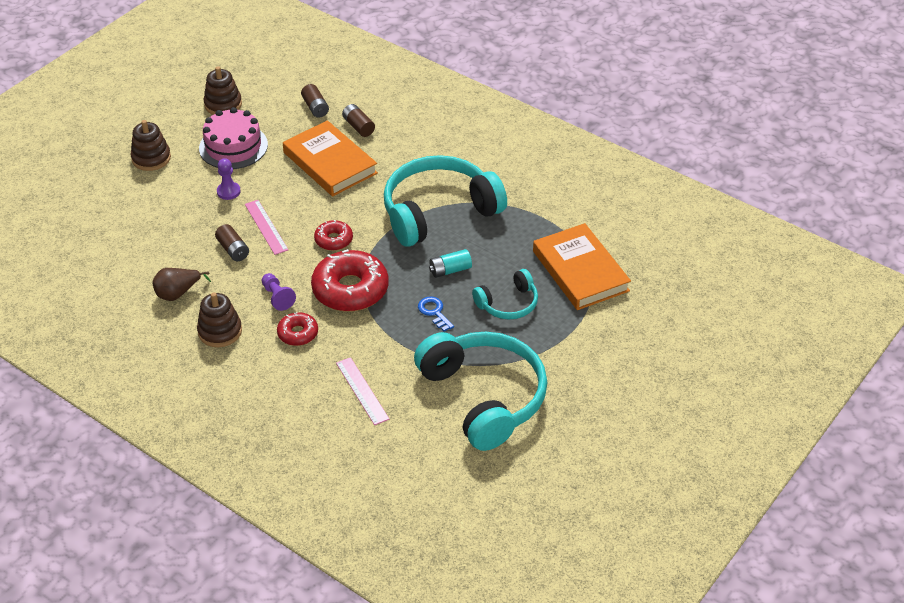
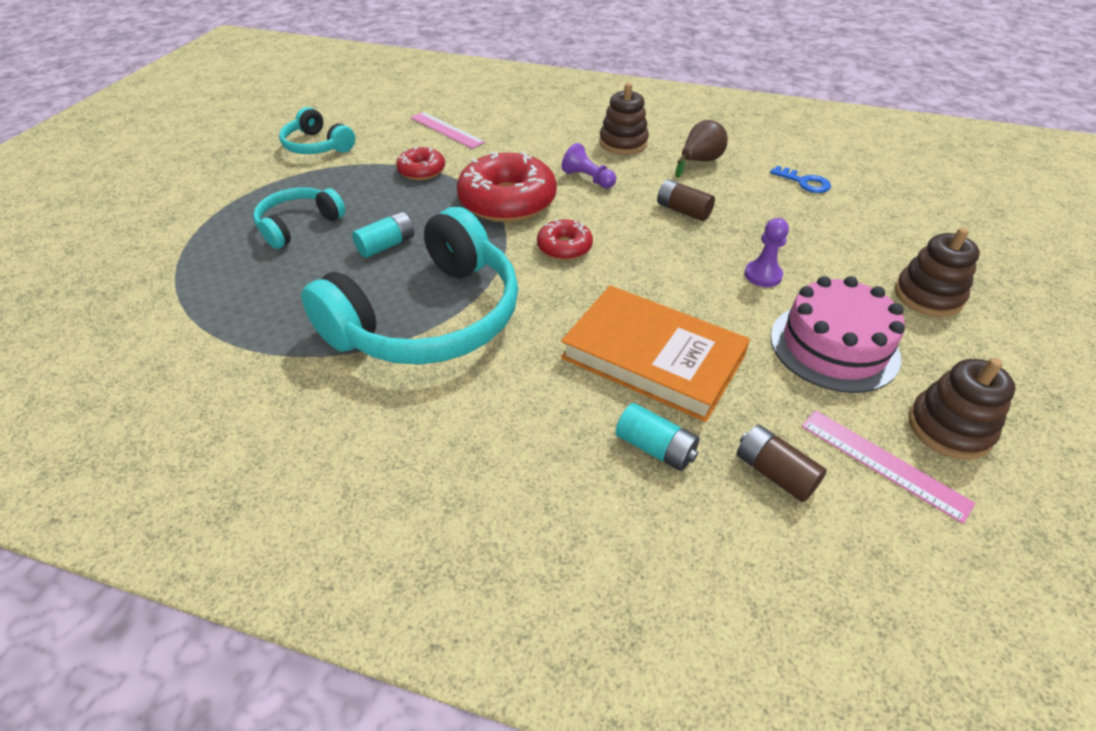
camera: 160 degrees right, 0 degrees up
(266, 227) = (667, 243): pink ruler -> pink ruler (883, 463)
(298, 333) = (540, 155): red donut -> red donut (421, 171)
(358, 127) = (655, 448): brown battery -> turquoise battery
(434, 312) = (393, 200): blue key -> blue key (804, 182)
(484, 397) = (317, 146): turquoise headphones -> turquoise headphones, size x0.50
(580, 271) = (191, 282): orange book -> none

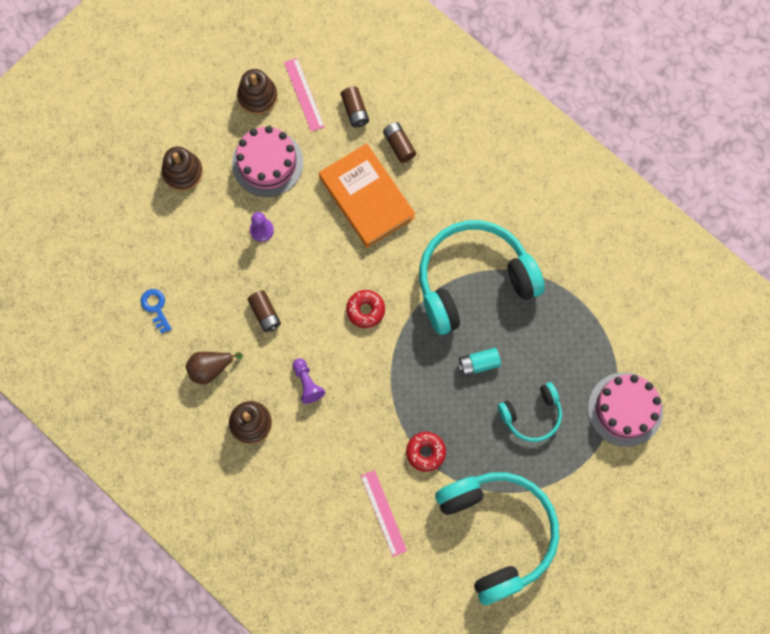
camera: 155 degrees left, 30 degrees up
(163, 262) = (625, 409): none -> pink cake
(317, 146) = (497, 533): turquoise headphones -> turquoise headphones, size x1.99
(507, 201) = (379, 380): red donut -> none
(655, 448) = (399, 145): turquoise battery -> brown battery

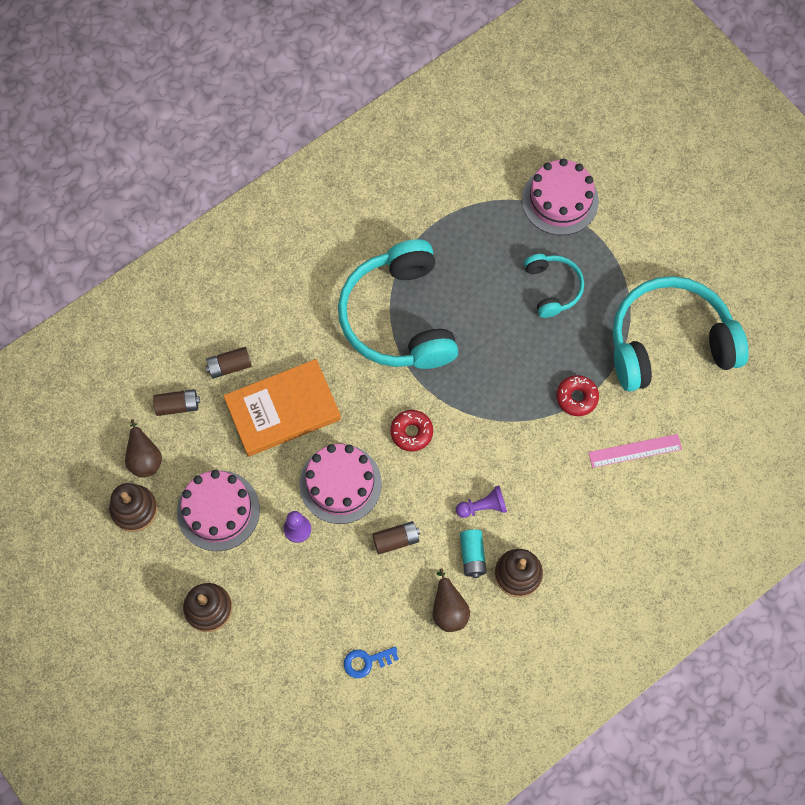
camera: 80 degrees left, 5 degrees down
(304, 94) = (144, 457): pink ruler -> brown pear
(308, 258) = (340, 484): none -> pink cake
(478, 364) = (490, 329): turquoise battery -> turquoise battery (472, 556)

